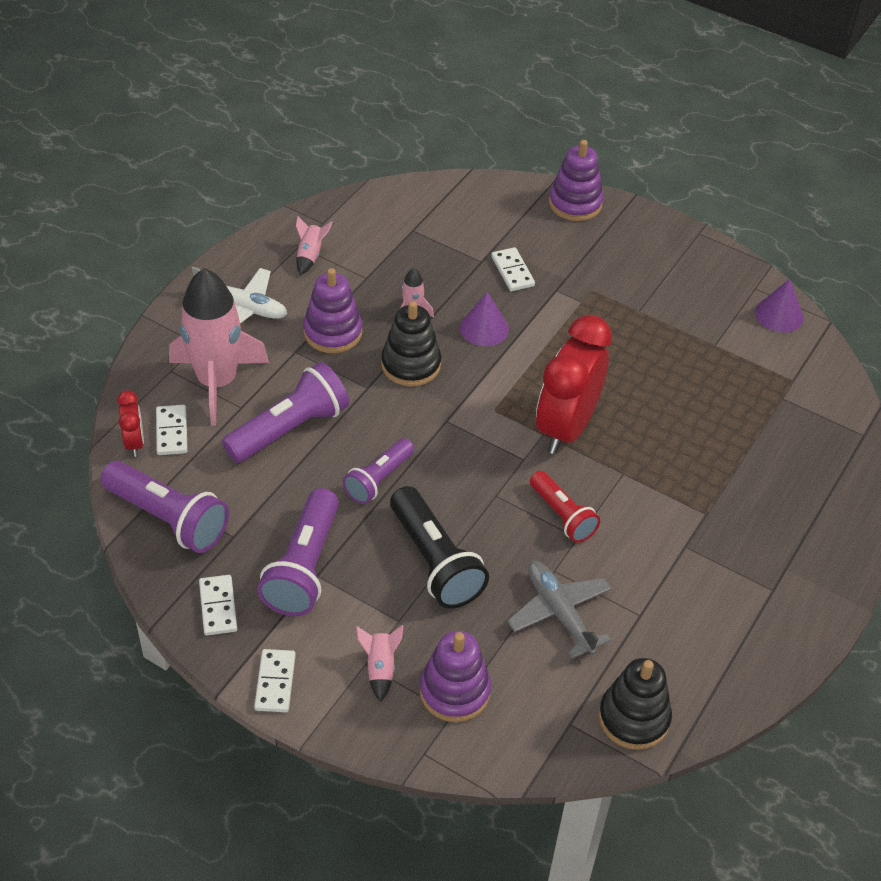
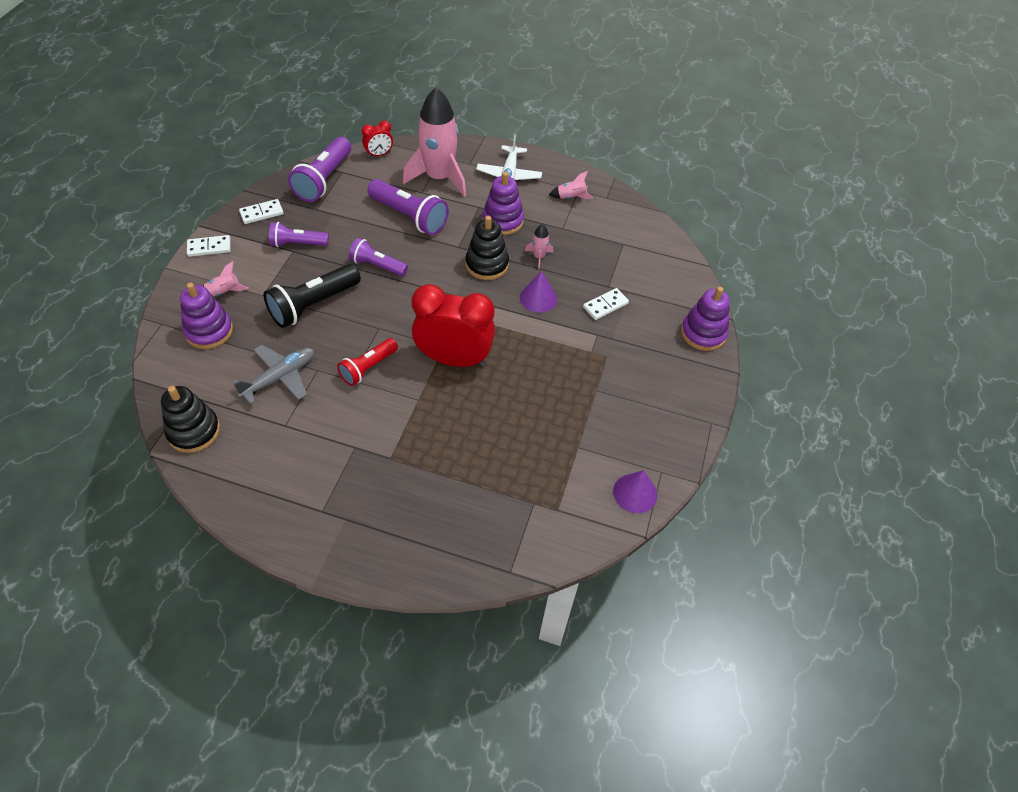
camera: 75 degrees right, 5 degrees up
(172, 432) = (392, 167): white domino -> none
(304, 567) = (298, 244): purple flashlight -> purple flashlight, size x0.64

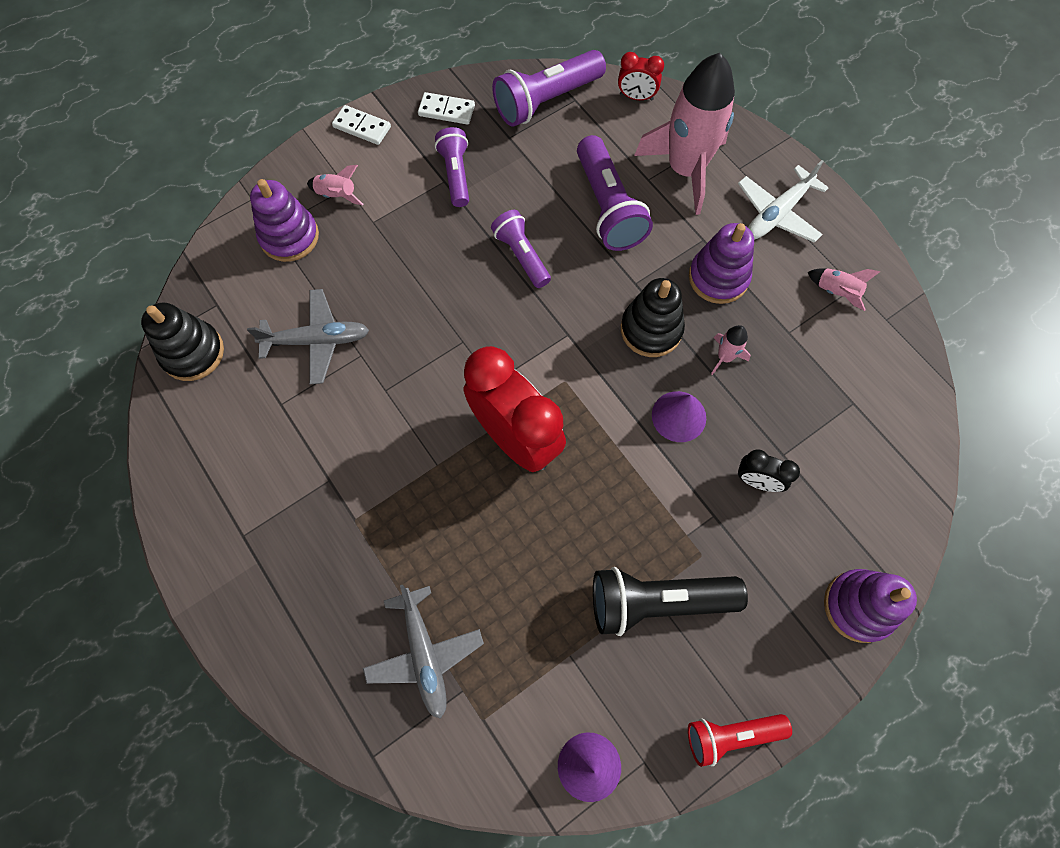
camera: 40 degrees right, 15 degrees up
(298, 244) = (456, 174): purple flashlight -> purple flashlight turned 45 degrees clockwise
(313, 305) = (415, 267): black flashlight -> black flashlight (657, 601)
(368, 367) = (414, 387): red flashlight -> red flashlight (731, 735)
(495, 499) = (424, 654): none -> grey plane
(605, 305) = (757, 481): white domino -> black clock

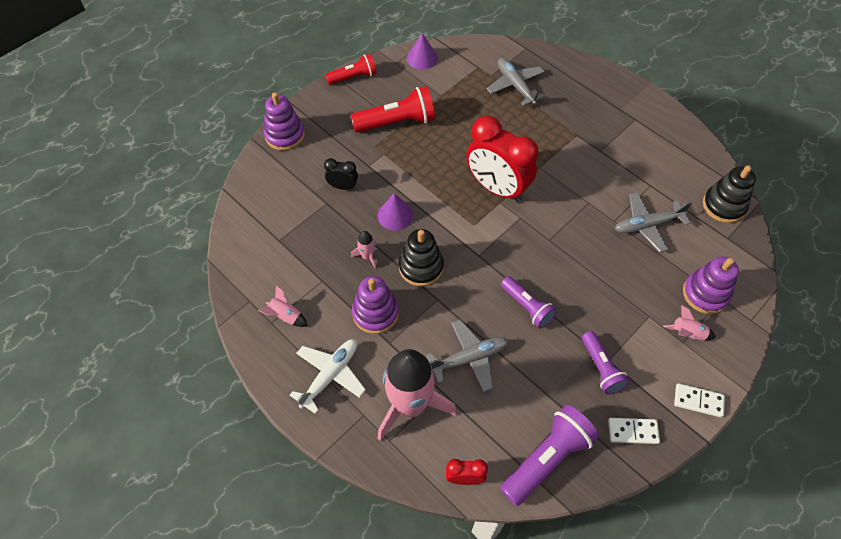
camera: 170 degrees right, 10 degrees down
(608, 207) = (469, 358): purple flashlight -> grey plane
(657, 601) = (397, 122): black flashlight -> red flashlight

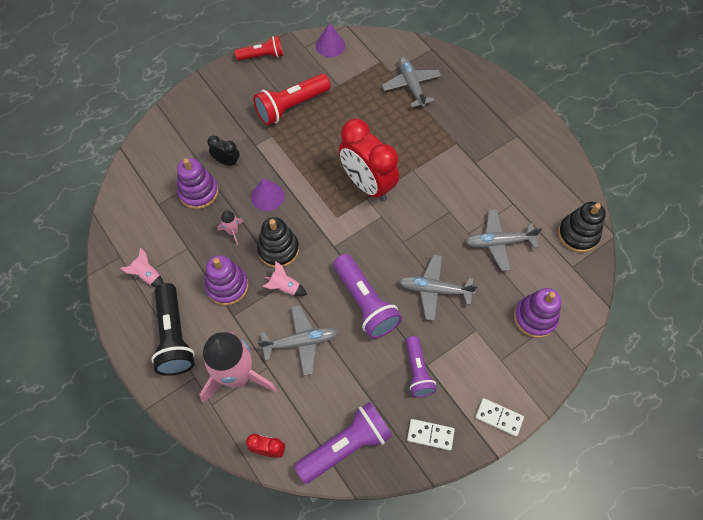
camera: 10 degrees right, 5 degrees up
(285, 135) = (186, 104): purple stacking toy -> purple stacking toy (199, 192)
(330, 375) = (174, 336): white plane -> black flashlight
(397, 122) = (291, 106): red flashlight -> red flashlight turned 150 degrees clockwise
(527, 307) = (365, 302): purple flashlight -> purple flashlight, size x1.57
(595, 282) = (434, 290): none -> grey plane
(687, 333) = (507, 352): pink rocket -> pink rocket (285, 287)

